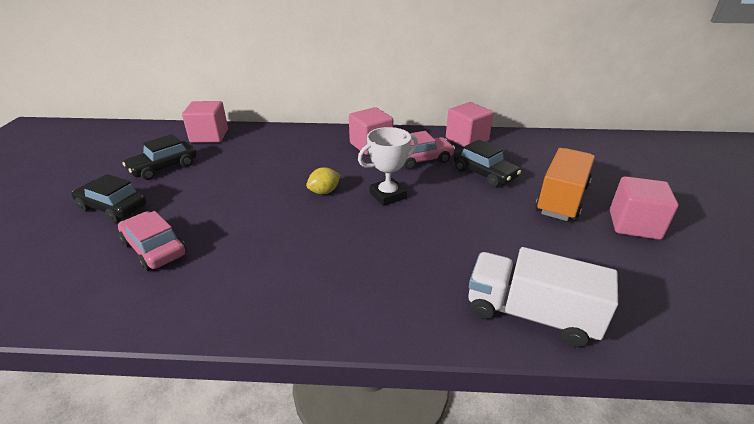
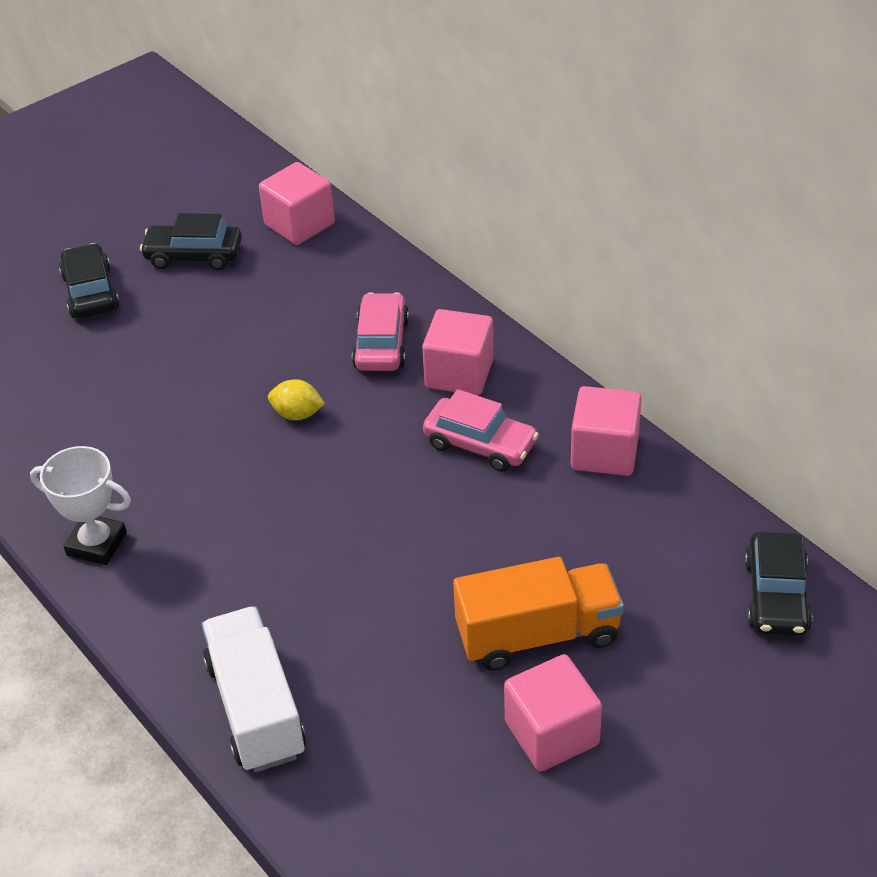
camera: 50 degrees right, 10 degrees up
(154, 249) = (69, 378): pink car -> pink car (381, 344)
(387, 195) = (353, 471): white trophy -> white trophy (96, 544)
(484, 174) = (517, 525): black car -> black car (776, 596)

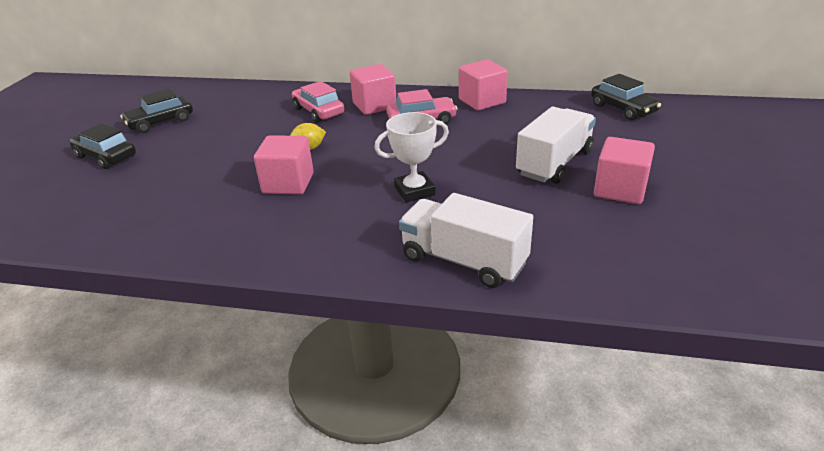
camera: 40 degrees left, 10 degrees down
(96, 544) = (254, 246): white trophy -> white trophy (414, 191)
(299, 224) = (212, 93): pink cube -> pink cube (288, 183)
(537, 634) = (554, 163): orange truck -> white truck

